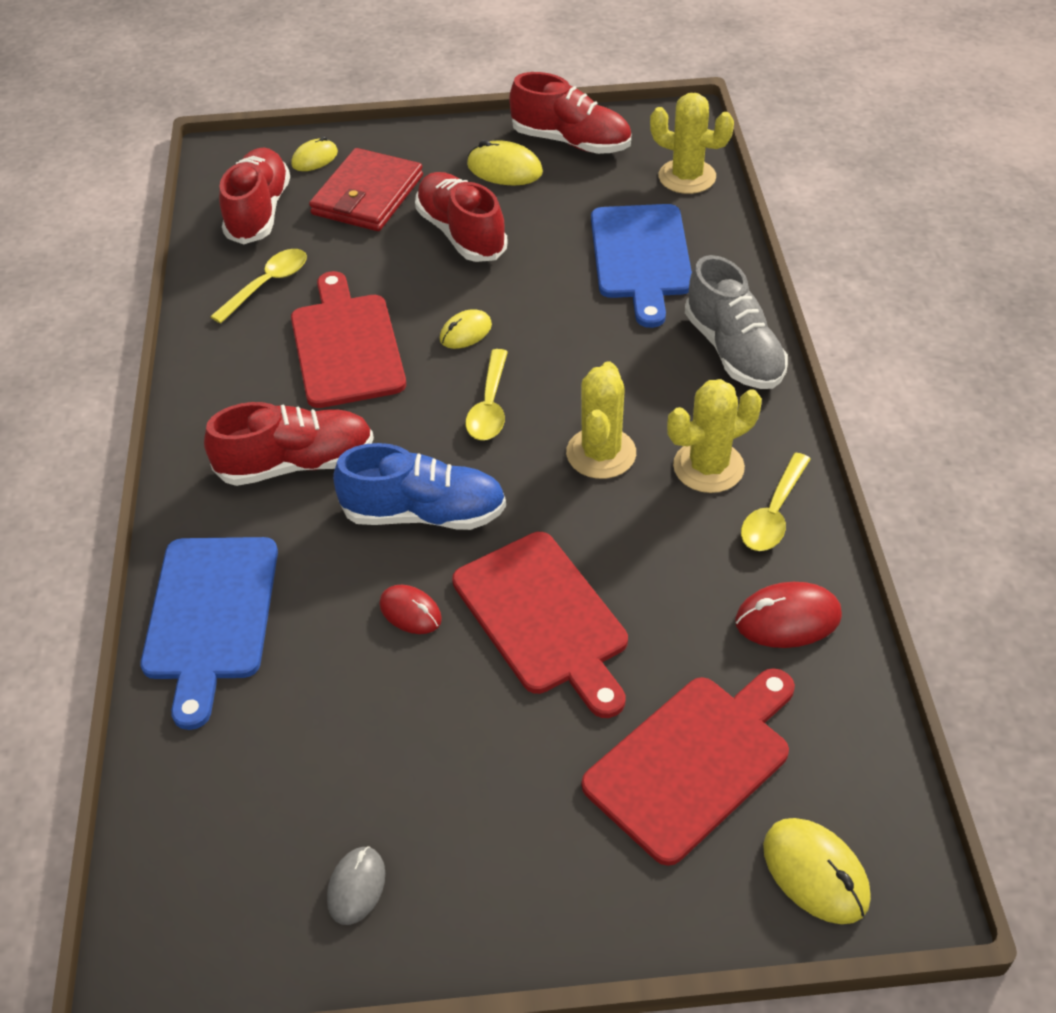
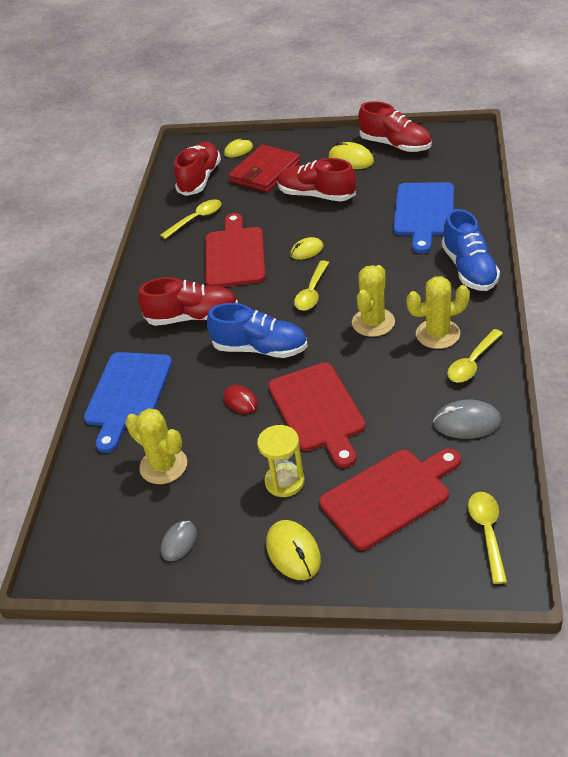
camera: 15 degrees right, 5 degrees down
(461, 233) = (316, 195): red shoe -> red shoe turned 45 degrees counterclockwise
(515, 753) = (284, 481): none -> yellow hourglass
(687, 177) = (463, 167): yellow cactus -> yellow cactus (163, 466)
(733, 351) = (469, 269): grey shoe -> blue shoe
(787, 619) = (467, 422): red mouse -> grey mouse
(815, 873) = (450, 563): yellow mouse -> yellow mouse (293, 552)
(862, 810) = (487, 532): none -> yellow spoon

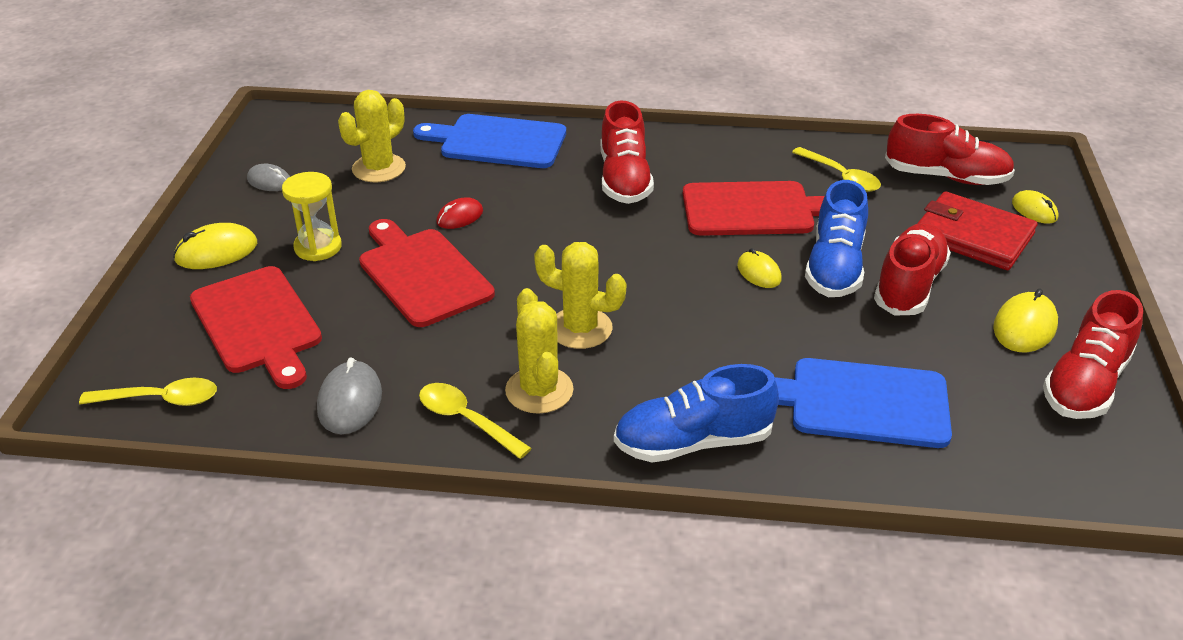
camera: 85 degrees right, 5 degrees down
(260, 349) = (550, 231): blue shoe -> blue shoe (834, 267)
(312, 292) = (658, 275): yellow spoon -> none
(318, 410) = (422, 274): red cutting board -> red cutting board turned 75 degrees clockwise

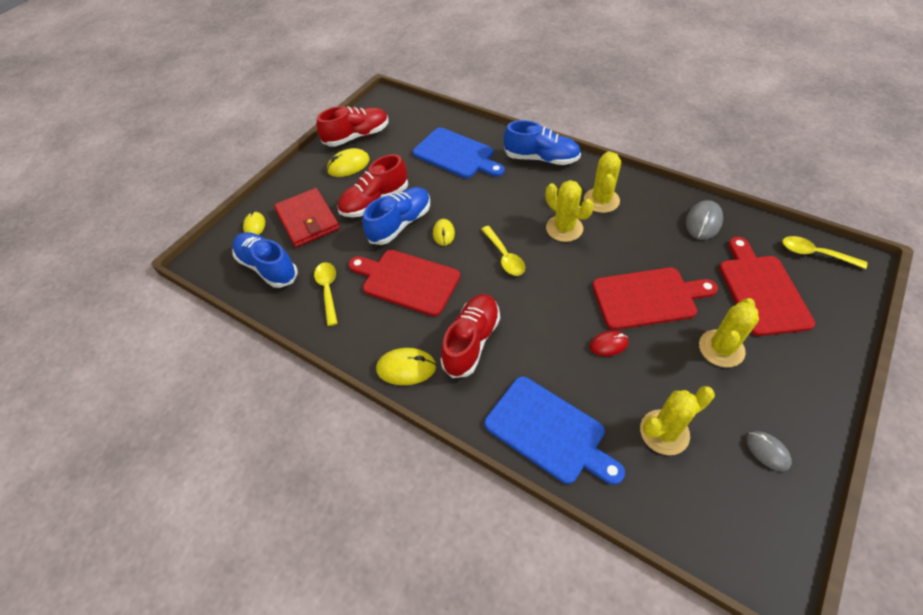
camera: 150 degrees left, 15 degrees up
(216, 252) = (803, 371): yellow mouse -> yellow mouse (406, 368)
(318, 247) = (721, 348): yellow hourglass -> yellow cactus
(422, 274) = (648, 297): red cutting board -> red cutting board turned 90 degrees counterclockwise
(466, 420) = (643, 196): yellow spoon -> yellow spoon (504, 256)
(946, 177) = (268, 267): red shoe -> blue shoe

